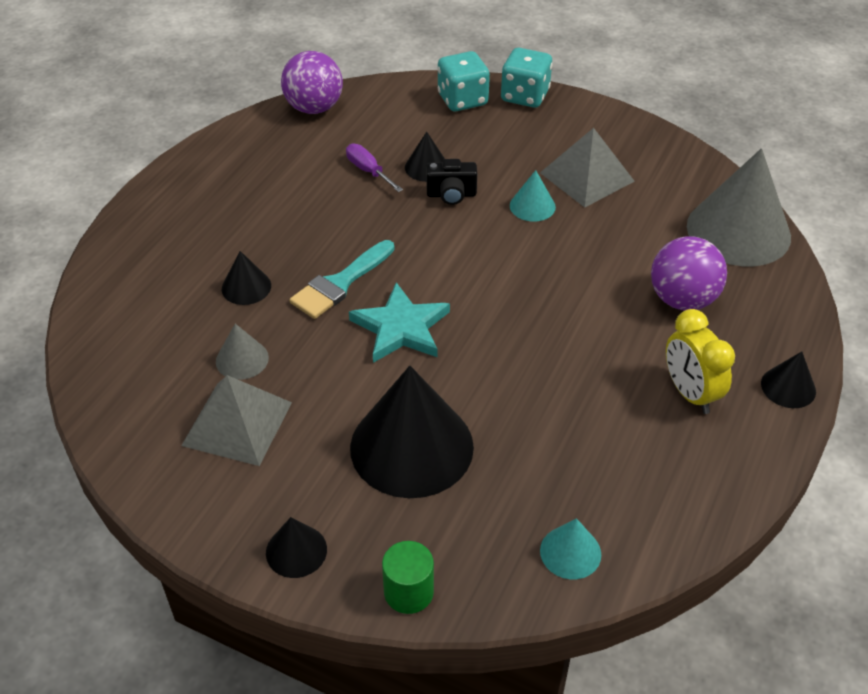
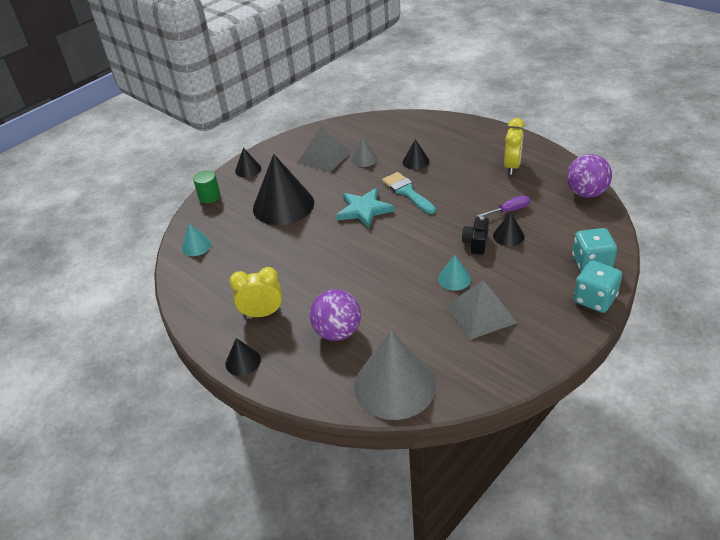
camera: 110 degrees right, 5 degrees down
(253, 177) = (512, 166): none -> yellow clock

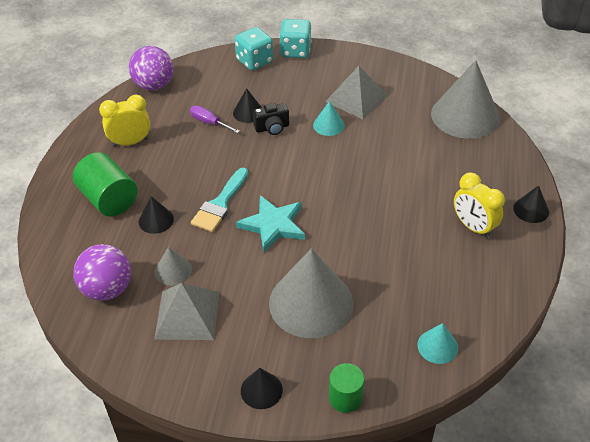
camera: 125 degrees left, 5 degrees up
(283, 205) = (311, 303): black cone -> grey cone
(337, 332) = (447, 167): purple ball -> purple ball (107, 289)
(454, 147) = (109, 199): none -> green cylinder

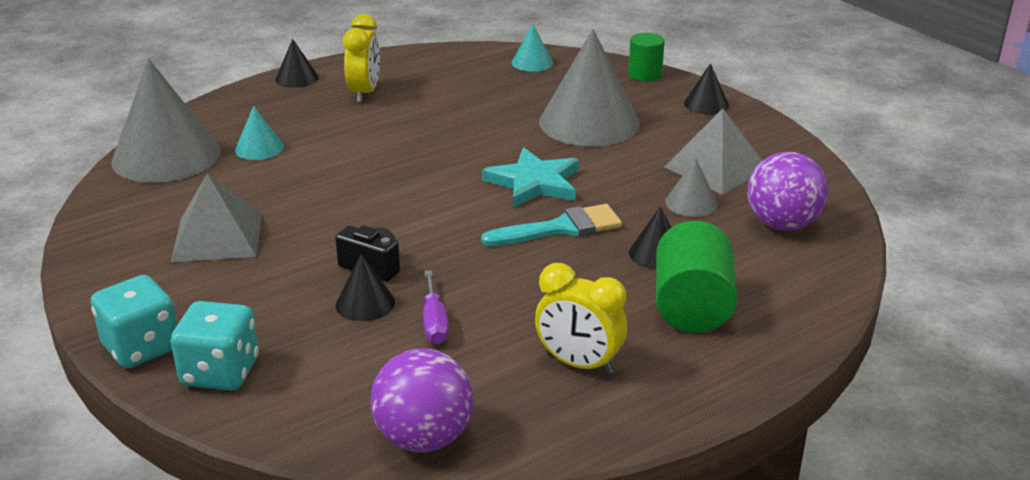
camera: 135 degrees left, 15 degrees down
(328, 125) = (307, 230): turquoise cone -> turquoise cone (259, 148)

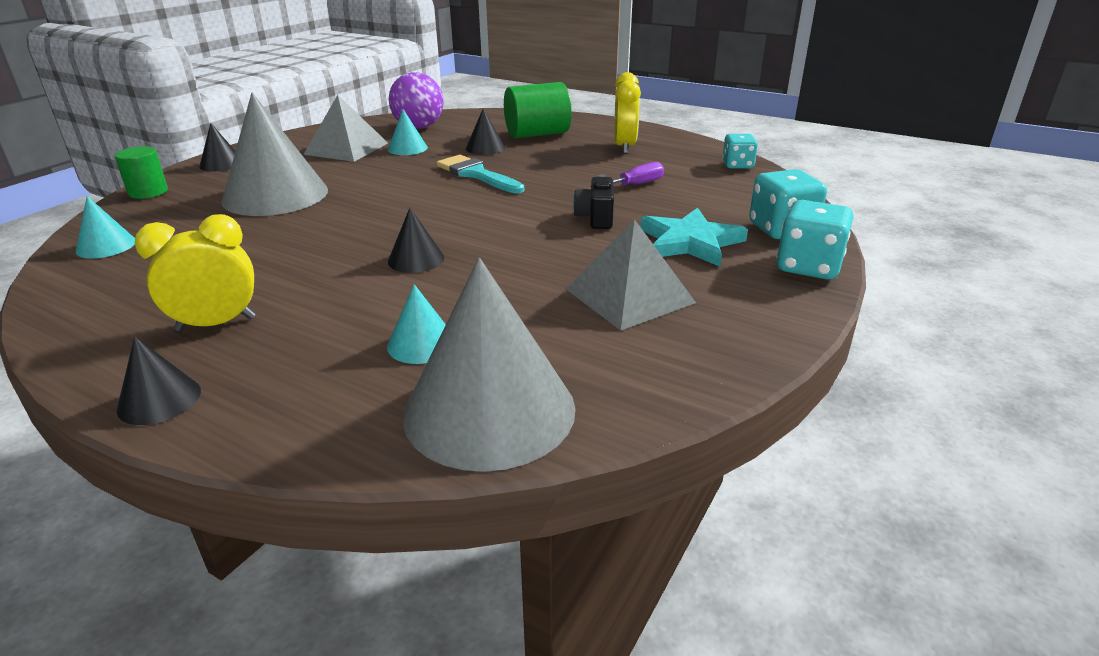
camera: 115 degrees left, 0 degrees up
(365, 303) = (643, 208): black cone -> black cone (416, 259)
(424, 438) = (737, 165): purple ball -> turquoise dice
(534, 182) = (410, 194): turquoise star -> turquoise star (690, 242)
(691, 203) = (407, 148): grey cone -> turquoise cone

